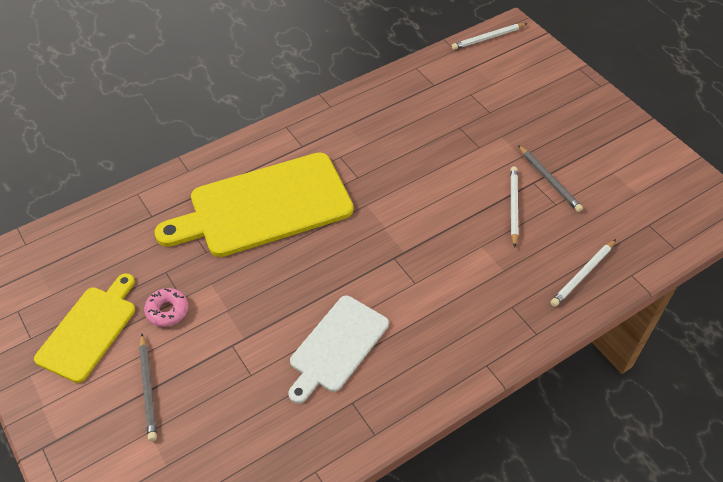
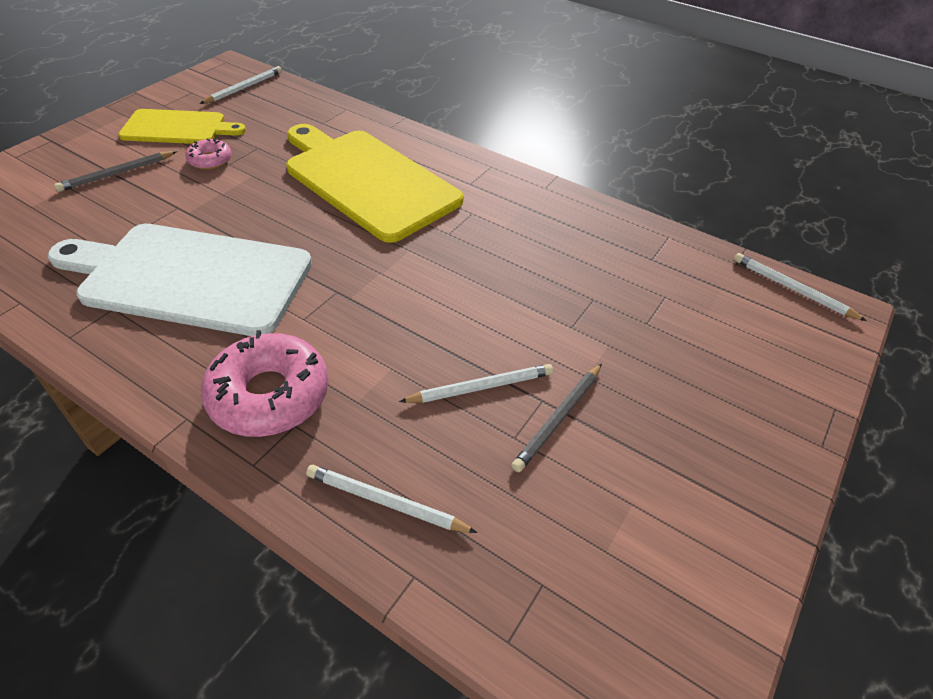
camera: 65 degrees right, 5 degrees down
(41, 263) = (244, 88): none -> white pencil
(337, 346) = (189, 277): white cutting board -> white cutting board, size x1.71
(482, 315) = (269, 395): none -> pink donut

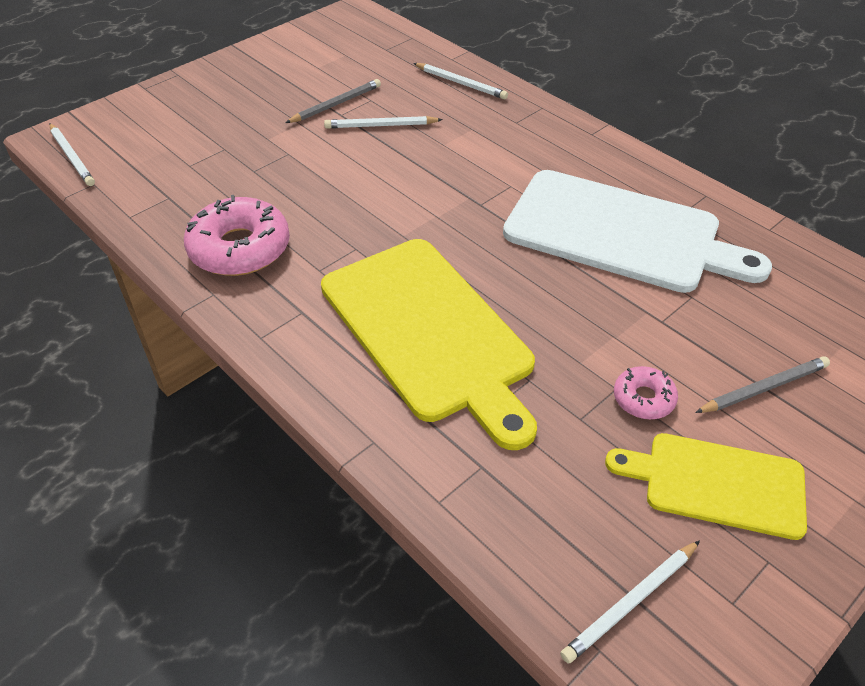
camera: 165 degrees left, 0 degrees up
(269, 395) = (535, 139): pink donut -> pink donut (239, 248)

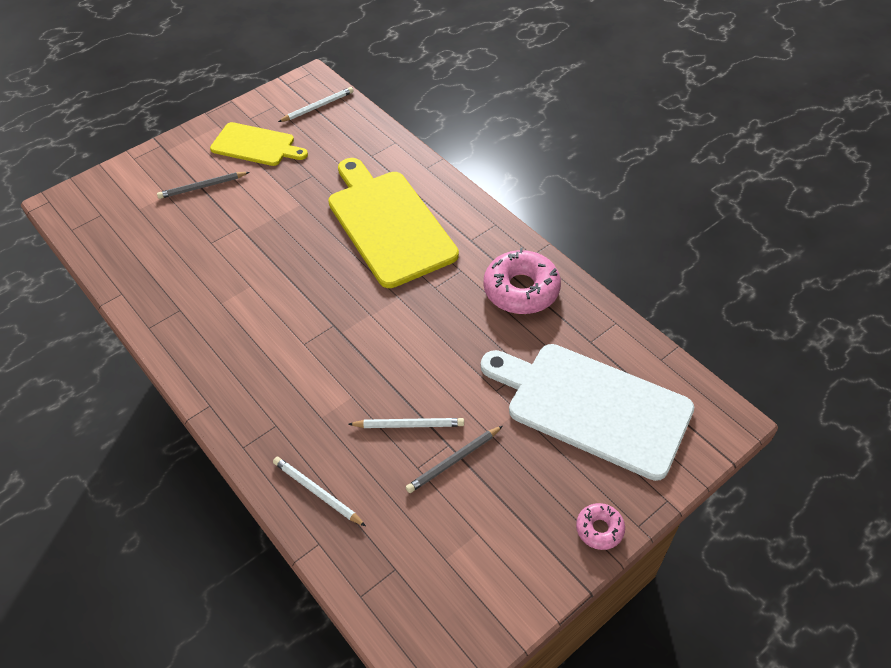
camera: 175 degrees left, 5 degrees up
(71, 157) = (696, 393): white pencil -> none
(620, 233) = (234, 293): white cutting board -> white cutting board (592, 406)
(643, 398) = (273, 183): pink donut -> pink donut (599, 529)

